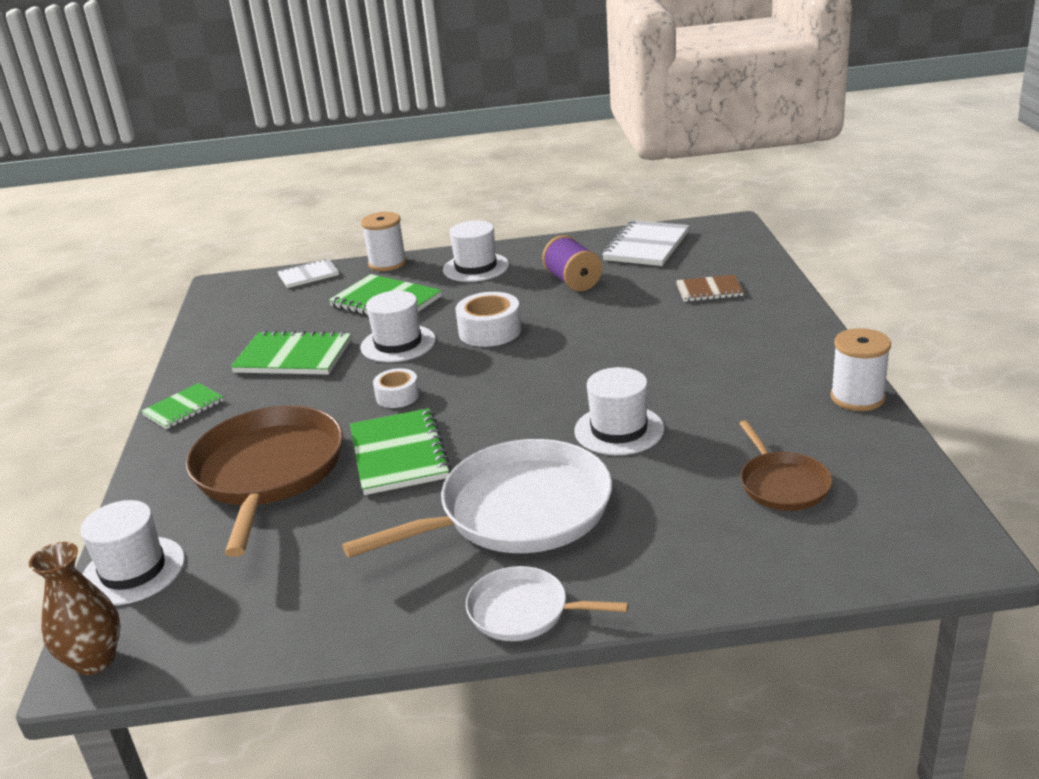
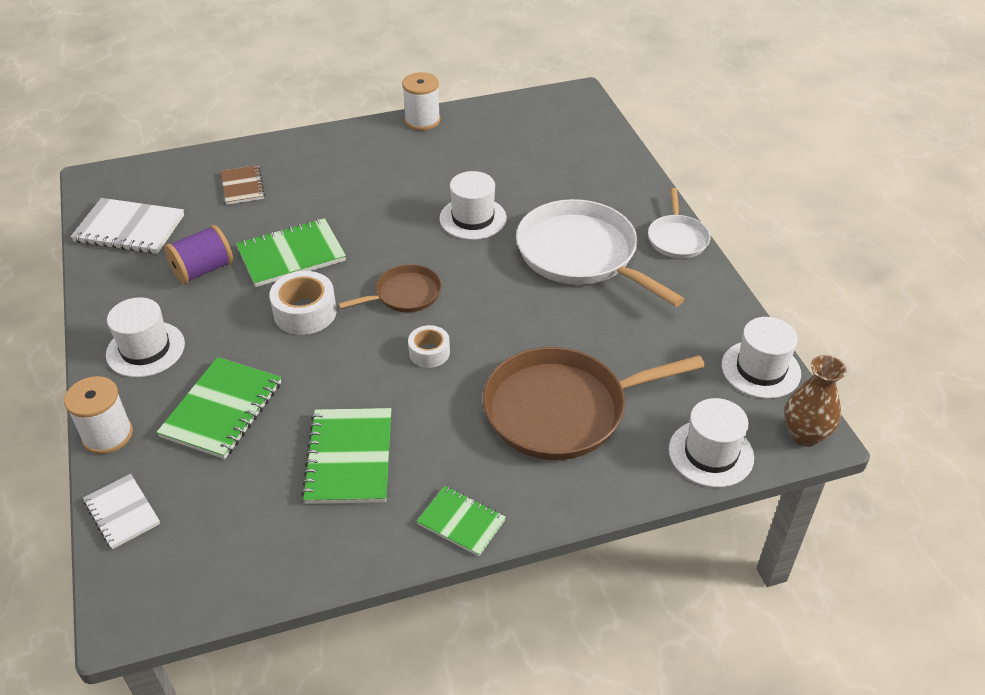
camera: 105 degrees left, 15 degrees up
(398, 344) = (326, 375): white hat -> white hat (760, 369)
(399, 454) = (522, 330): green notebook -> green notebook (291, 255)
(782, 484) = (527, 149): brown pan -> brown pan (404, 294)

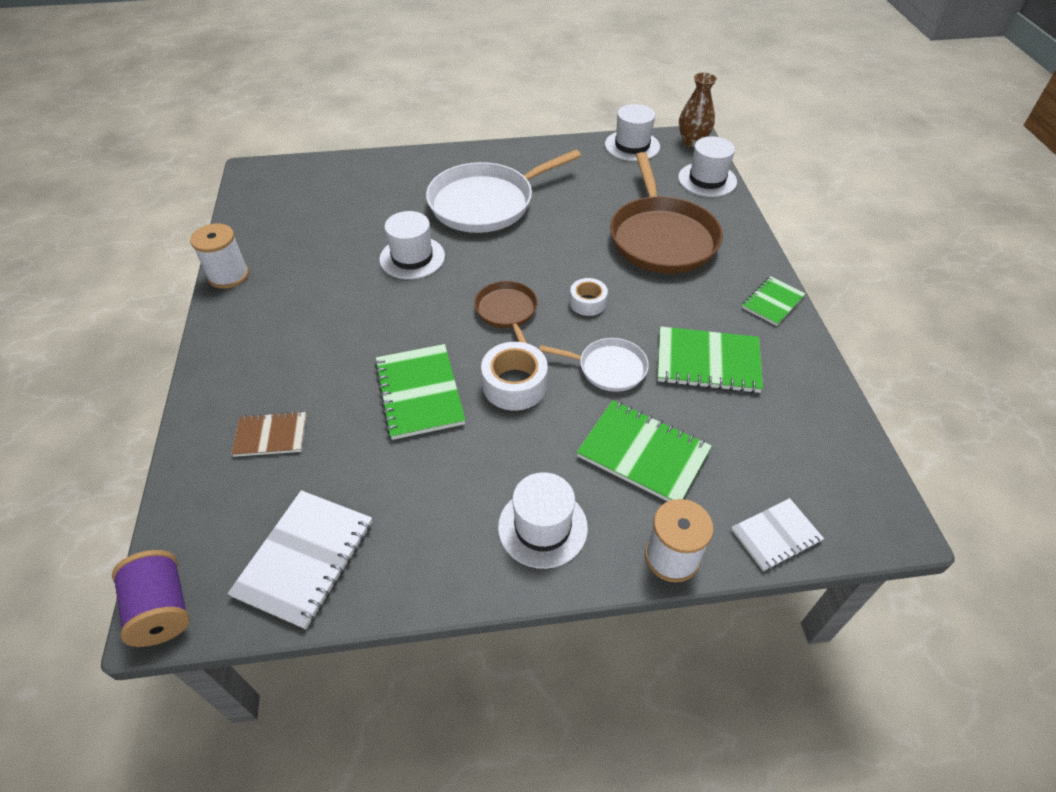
camera: 80 degrees left, 5 degrees up
(203, 270) = (419, 474): purple spool -> purple spool (162, 609)
(677, 238) = (483, 154): white pan -> white pan (608, 368)

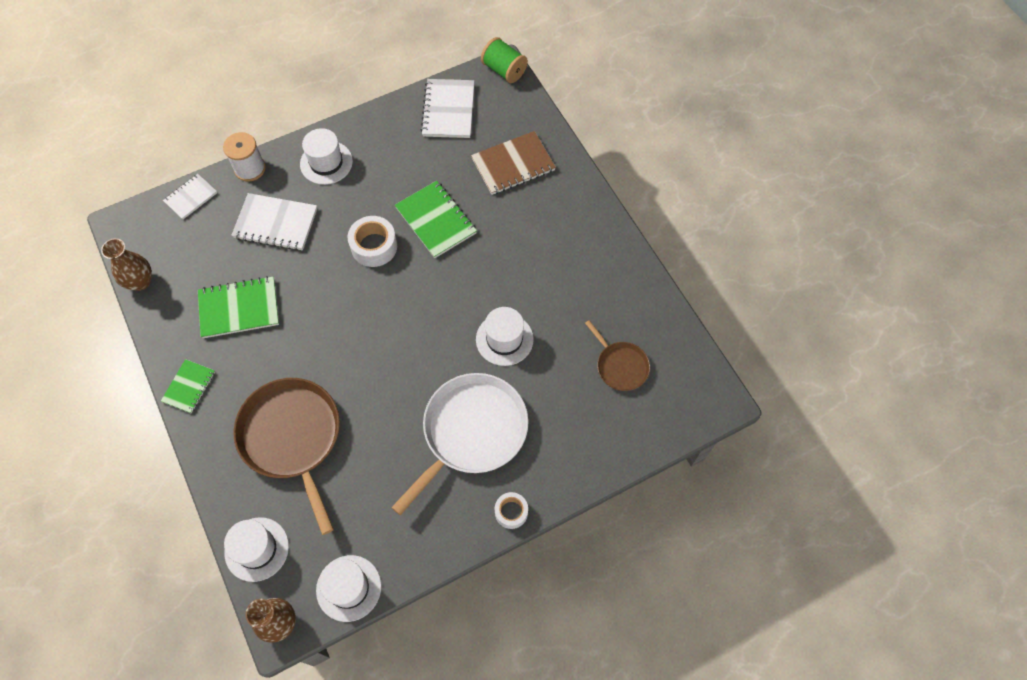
camera: 160 degrees right, 15 degrees up
(162, 609) = (504, 70): purple spool -> green spool
(228, 275) = (638, 272): white spool -> none
(271, 435) = (513, 164): brown notebook -> brown notebook, size x1.63
(507, 312) = (402, 307): brown pan -> brown pan (620, 366)
(587, 303) = (341, 337): white tape -> white tape (511, 512)
(608, 368) = (311, 280): white pan -> none
(643, 454) = (276, 223): green notebook -> white notebook
(847, 430) = (140, 282): none -> brown vase

